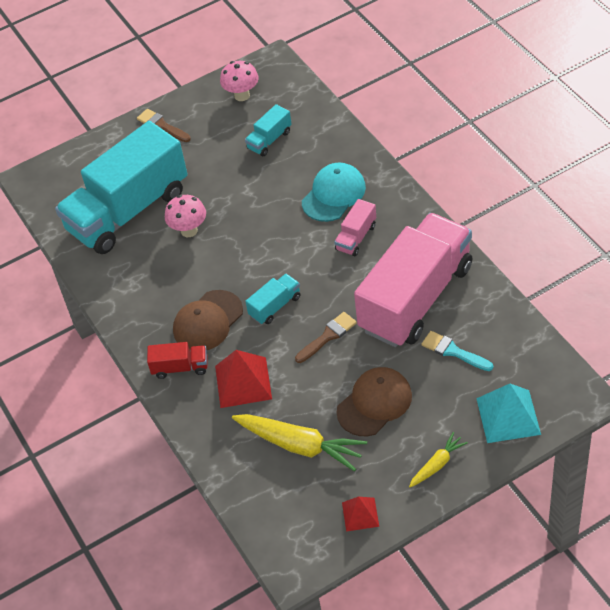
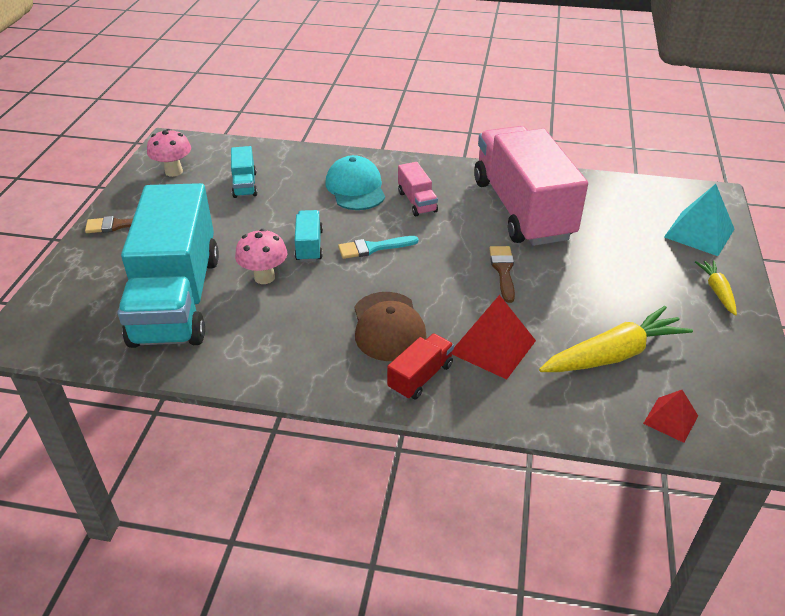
camera: 55 degrees left, 10 degrees down
(275, 306) = (428, 279): turquoise truck -> turquoise truck (309, 246)
(360, 514) = (736, 363): red pyramid -> red pyramid (670, 419)
(374, 403) = (611, 287): brown cap -> none
(453, 351) = (601, 222): turquoise brush -> turquoise brush (373, 248)

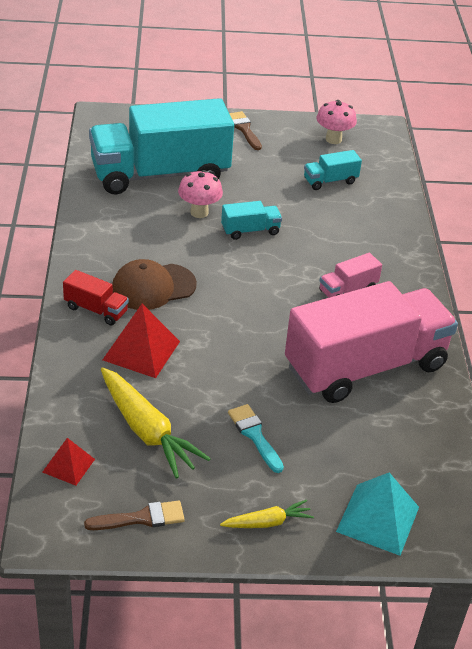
camera: 75 degrees right, 0 degrees up
(355, 188) = (354, 247): turquoise cap -> none
(373, 248) = (260, 268): turquoise brush -> turquoise brush (254, 435)
(503, 270) = (253, 354): brown brush -> brown brush (141, 518)

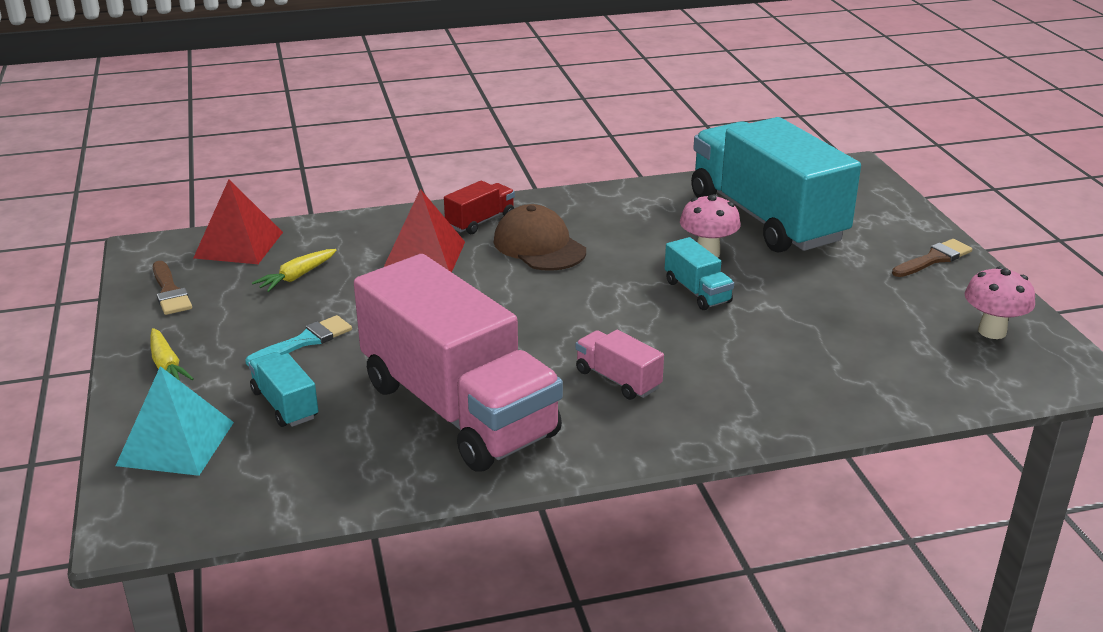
camera: 80 degrees right, 10 degrees down
(68, 465) = (239, 245): red pyramid -> red pyramid, size x1.69
(96, 310) = (480, 221): red truck -> red truck turned 150 degrees counterclockwise
(147, 431) = (296, 277): yellow carrot -> yellow carrot, size x0.54
(330, 181) = (874, 340): turquoise truck -> turquoise truck (285, 405)

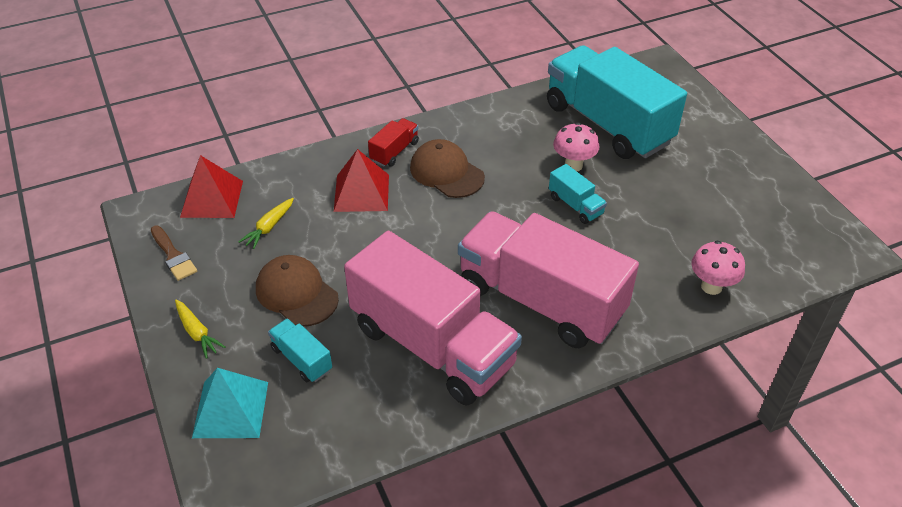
camera: 10 degrees left, 15 degrees up
(305, 341) = (296, 293): turquoise brush -> brown cap
(617, 380) = (540, 300): pink truck -> pink truck, size x2.48
(934, 259) = (736, 151): brown brush -> none
(992, 331) = (790, 218): pink mushroom -> pink mushroom (711, 286)

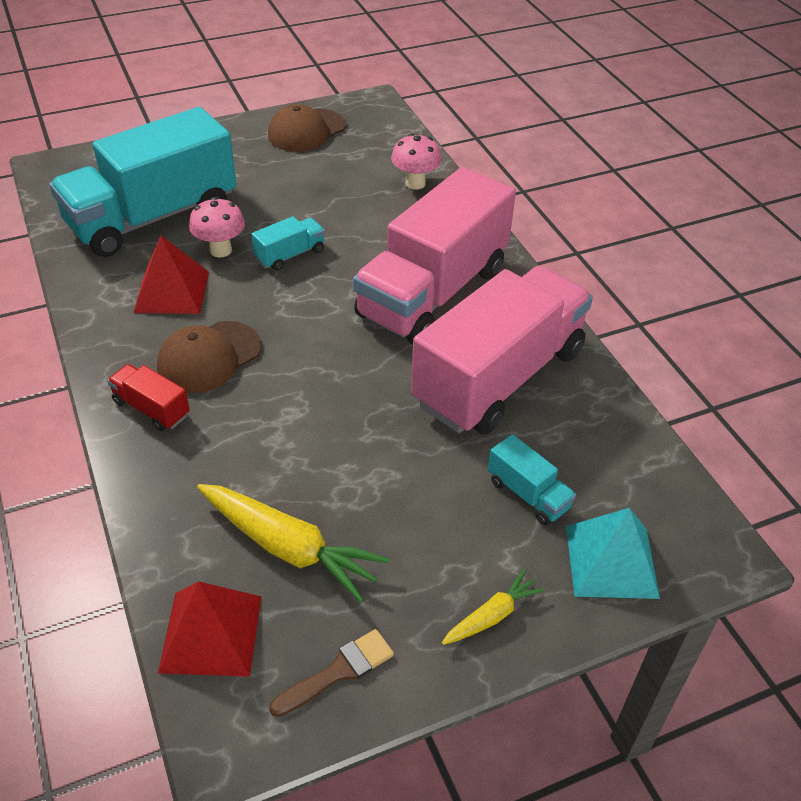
camera: 90 degrees left, 0 degrees up
(269, 227) = (289, 548): yellow carrot -> yellow carrot, size x1.87
(296, 293) = (420, 506): brown cap -> brown cap (306, 131)
(301, 359) = (528, 494): turquoise truck -> turquoise truck turned 90 degrees counterclockwise
(361, 193) = (232, 443): red pyramid -> red pyramid (172, 291)

